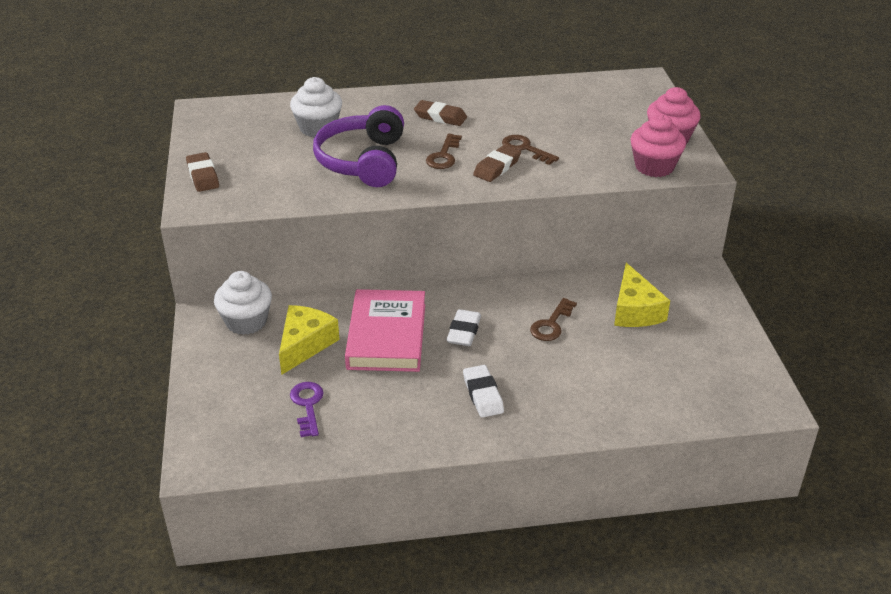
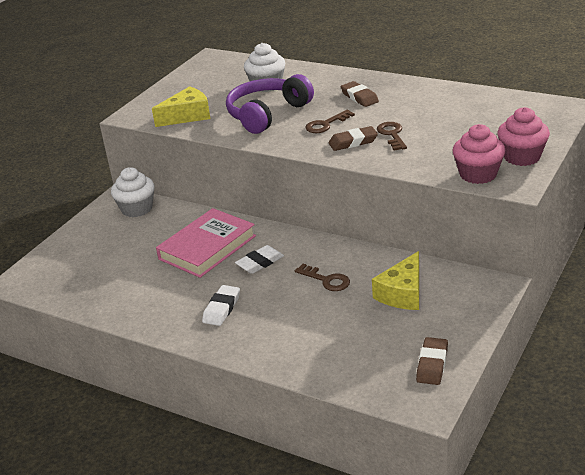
camera: 40 degrees right, 5 degrees down
(203, 176) = (159, 98): brown eraser -> brown eraser (432, 364)
(305, 344) = (153, 235): yellow cheese -> yellow cheese (187, 116)
(307, 405) = (111, 272): purple key -> none
(551, 324) = (326, 280): brown key -> brown key turned 120 degrees counterclockwise

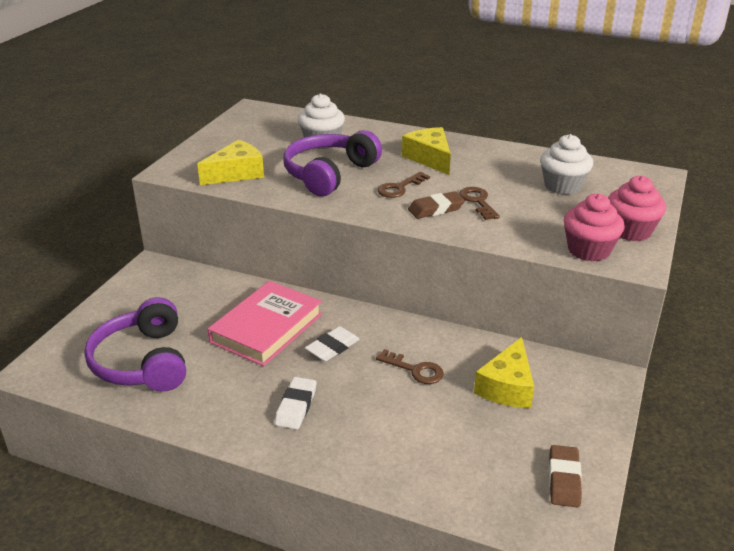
camera: 10 degrees left, 0 degrees up
(103, 275) = (143, 362): none -> purple headphones
(137, 209) = (175, 279): white cupcake -> white cupcake (562, 186)
(359, 97) = (429, 158): brown eraser -> yellow cheese

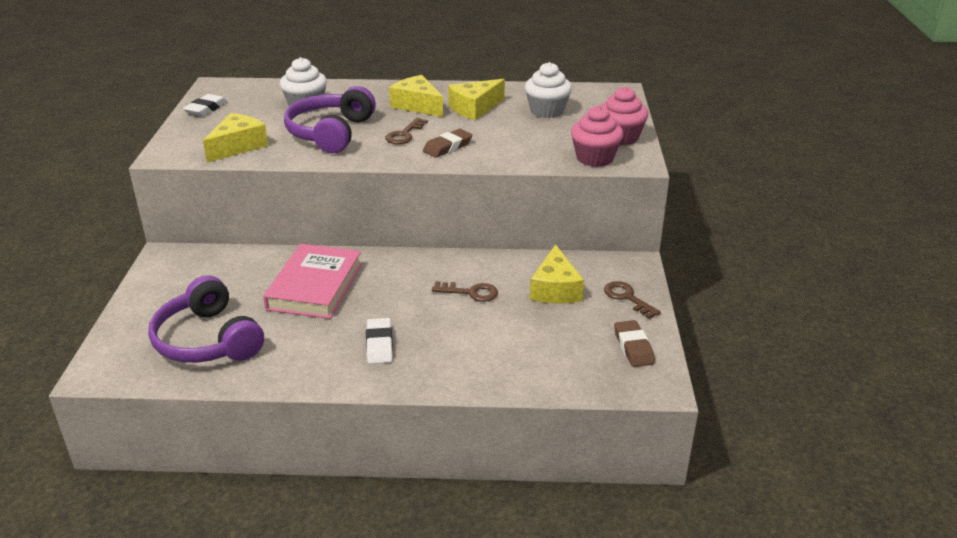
camera: 20 degrees left, 0 degrees up
(332, 347) = (386, 290): white eraser -> white eraser (206, 109)
(478, 201) = (481, 135): brown key -> brown key (627, 298)
(486, 171) = (474, 108): none -> yellow cheese

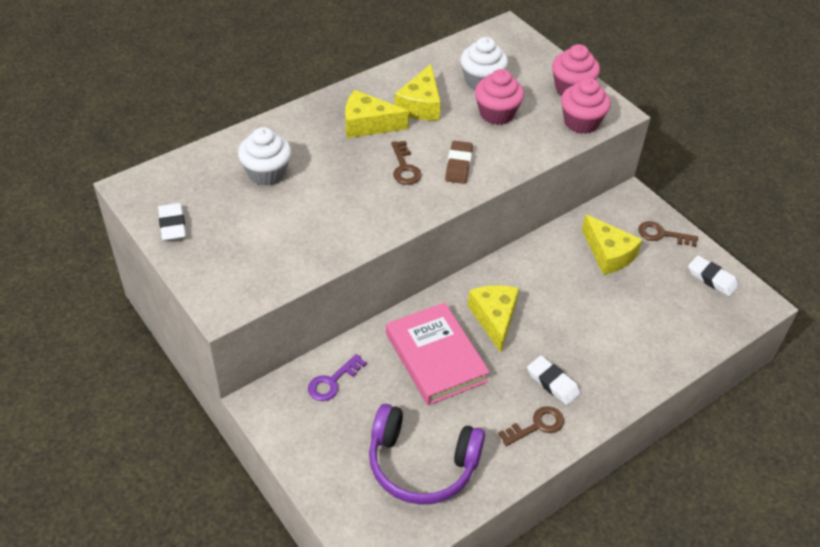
camera: 40 degrees left, 15 degrees up
(225, 266) = (332, 382): none -> purple key
(238, 146) = (277, 258): yellow cheese -> yellow cheese (494, 318)
(330, 133) = (338, 198): purple headphones -> none
(470, 292) = (556, 292): brown key -> brown key (537, 425)
(528, 131) = (496, 113): none -> pink cupcake
(633, 347) = (712, 279): brown eraser -> white eraser

